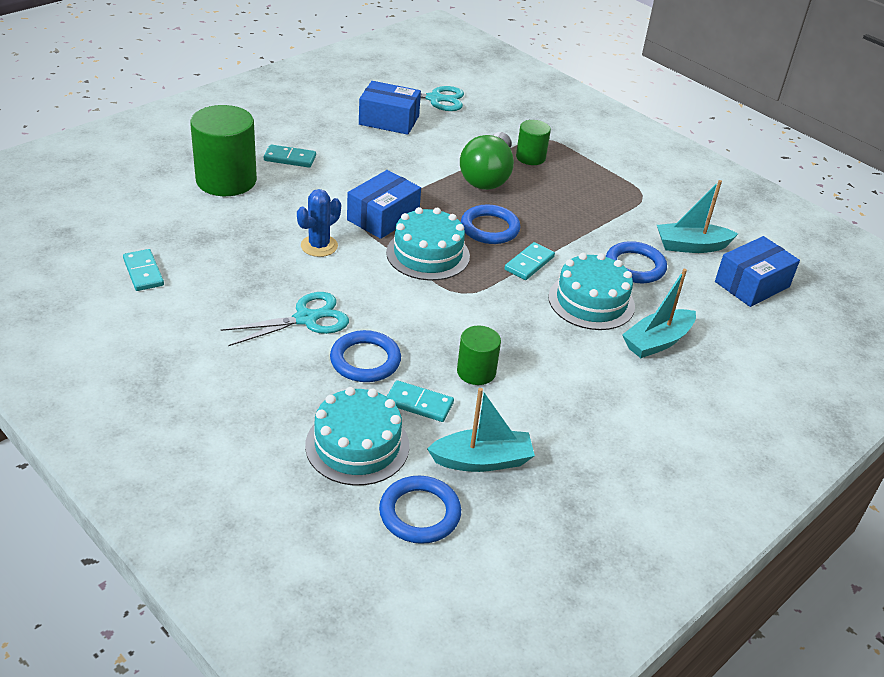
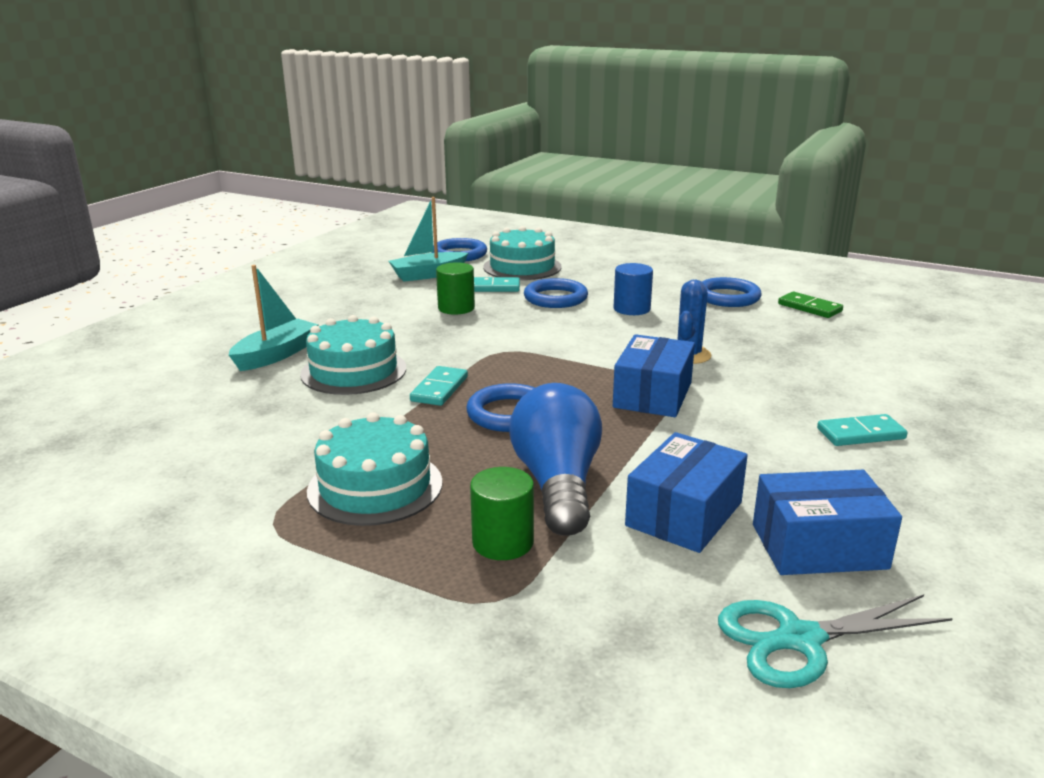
camera: 165 degrees right, 15 degrees down
(143, 272) = (809, 308): turquoise domino -> green domino
(226, 180) = (883, 389): green cylinder -> none
(306, 319) = (631, 309): turquoise scissors -> blue cylinder
(428, 254) = (565, 372): turquoise cake -> turquoise cake (375, 486)
(487, 176) = (557, 484): green light bulb -> blue light bulb
(635, 266) = (296, 414): blue ring -> blue ring (727, 297)
(691, 246) = (202, 457): turquoise boat -> none
(752, 284) = (125, 429): blue box -> blue box (684, 514)

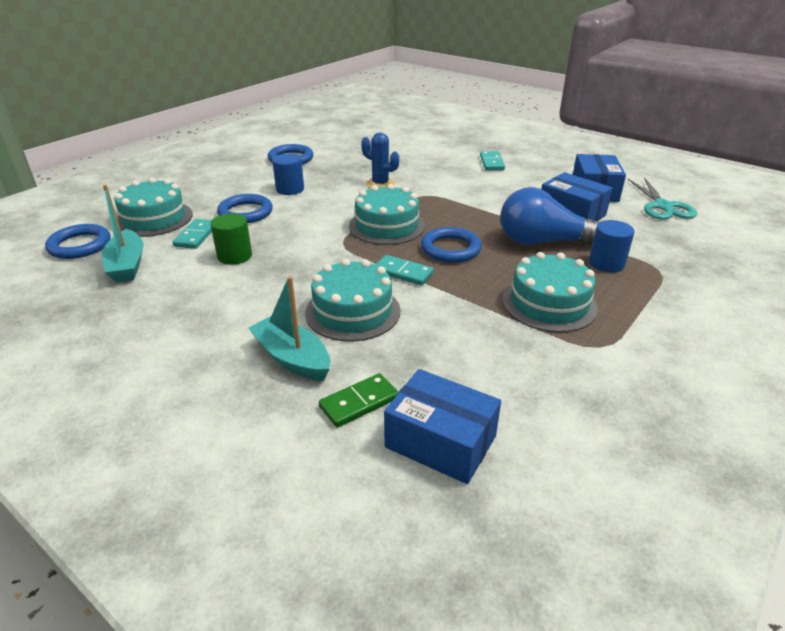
camera: 80 degrees left, 10 degrees up
(503, 542) = (606, 263): green cylinder -> blue cylinder
(558, 370) = (387, 226): none -> turquoise cake
(652, 395) = (435, 202): blue box -> blue box (440, 441)
(809, 308) = (325, 142): green domino -> green domino (359, 402)

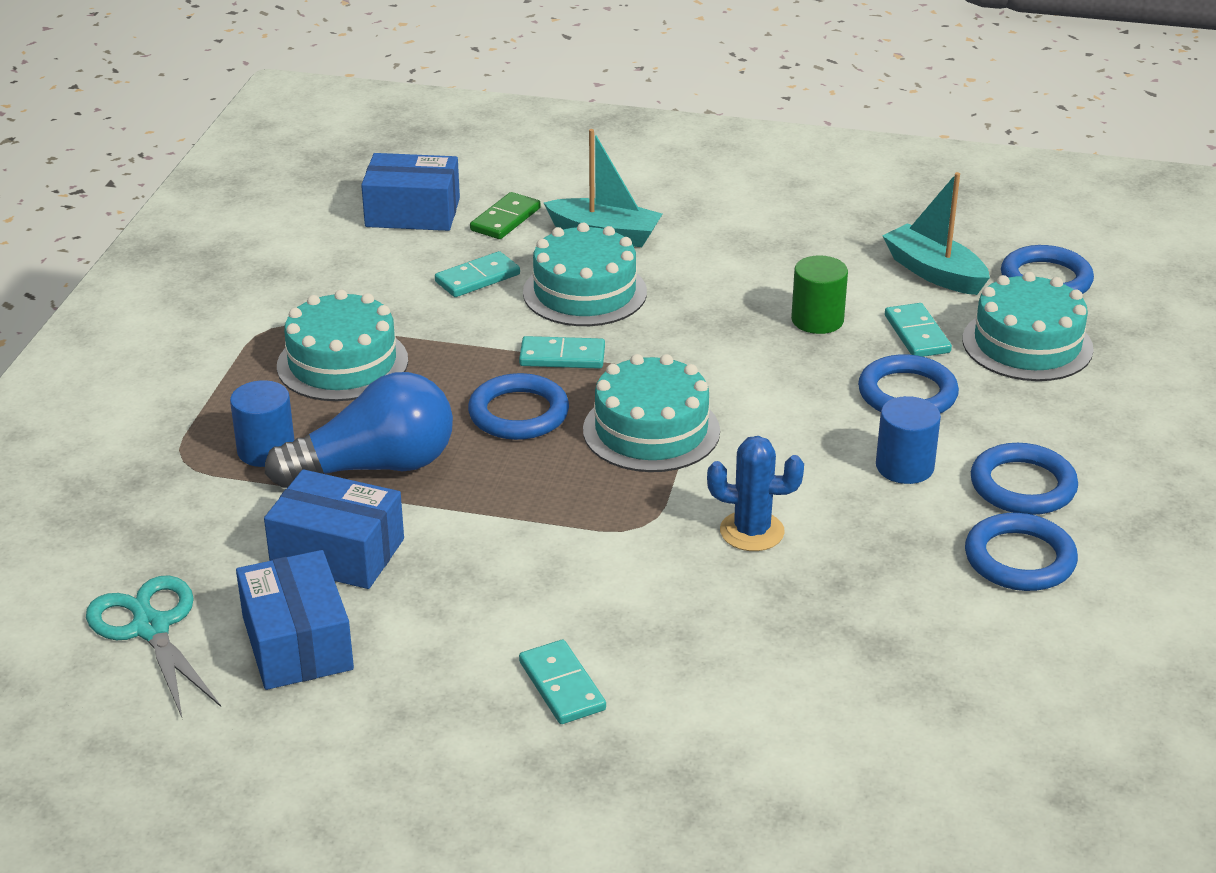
camera: 155 degrees right, 0 degrees up
(254, 175) = (1023, 486): none -> blue ring
(421, 345) = (477, 278): none -> turquoise domino

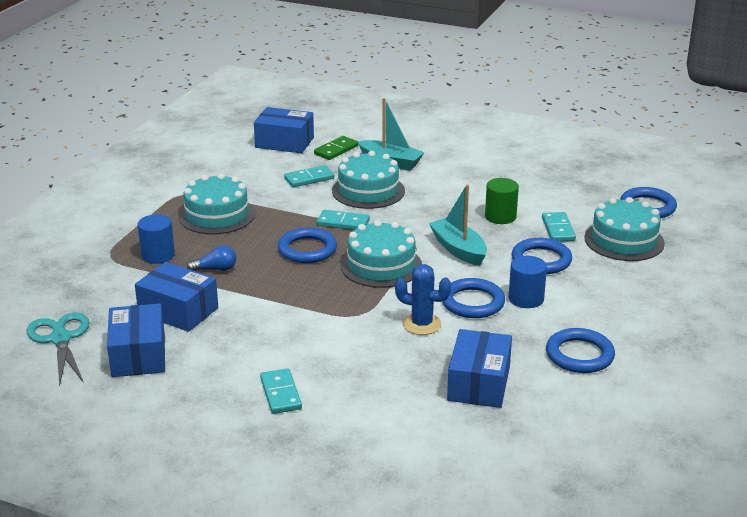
camera: 10 degrees right, 5 degrees down
(375, 467) = (216, 269): blue light bulb -> blue light bulb, size x0.45
(877, 628) = (479, 383): none -> blue box
(934, 272) = (580, 197): turquoise boat -> turquoise boat (458, 249)
(1023, 486) = (595, 316): blue ring -> blue ring (472, 302)

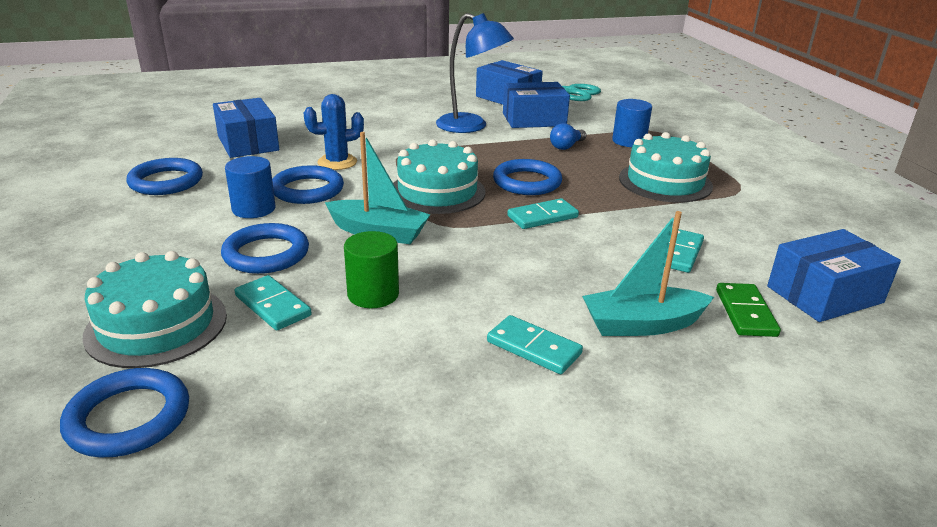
camera: 140 degrees right, 0 degrees up
(248, 325) = (471, 126): none -> blue lamp
(281, 393) = (386, 106): turquoise domino -> turquoise domino (533, 348)
(368, 191) = (586, 265): turquoise cake -> none

